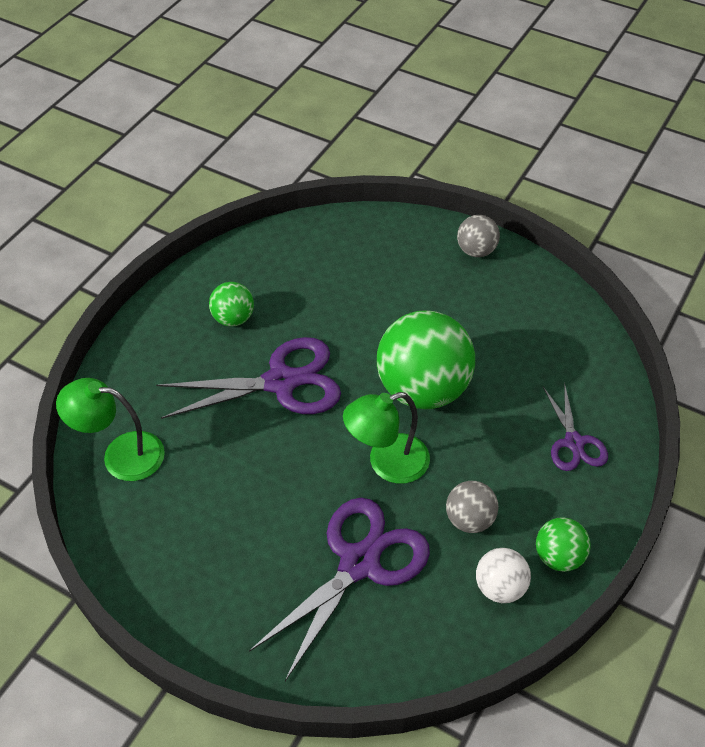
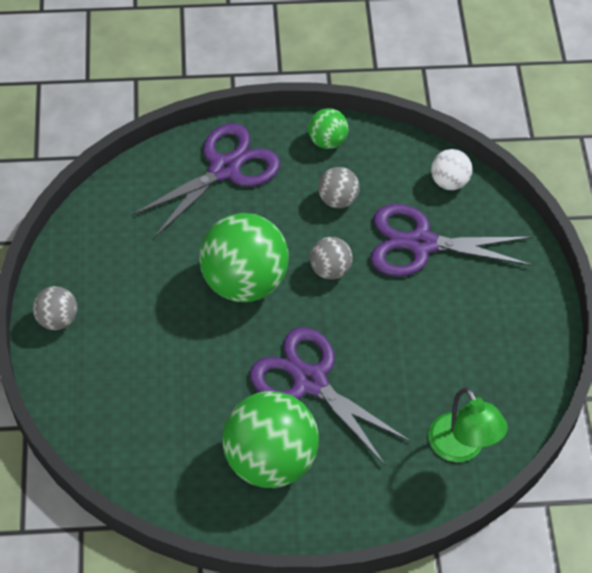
camera: 125 degrees left, 5 degrees up
(233, 318) = (270, 460): green ball -> green ball, size x2.04
(387, 463) = (330, 270): green lamp -> grey ball
(500, 587) = (375, 161): white ball -> white ball (449, 182)
(574, 443) = (225, 168): purple scissors -> purple scissors, size x1.77

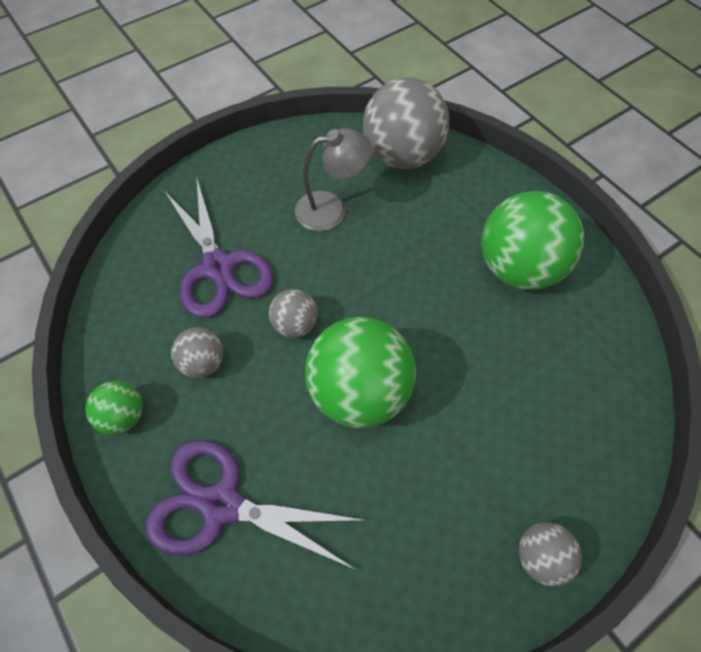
camera: 120 degrees left, 5 degrees up
(309, 381) = (424, 279): purple scissors -> none
(432, 353) = (331, 208): none -> grey lamp
(449, 182) = (127, 279): white ball -> none
(462, 448) = (402, 156): green lamp -> grey ball

